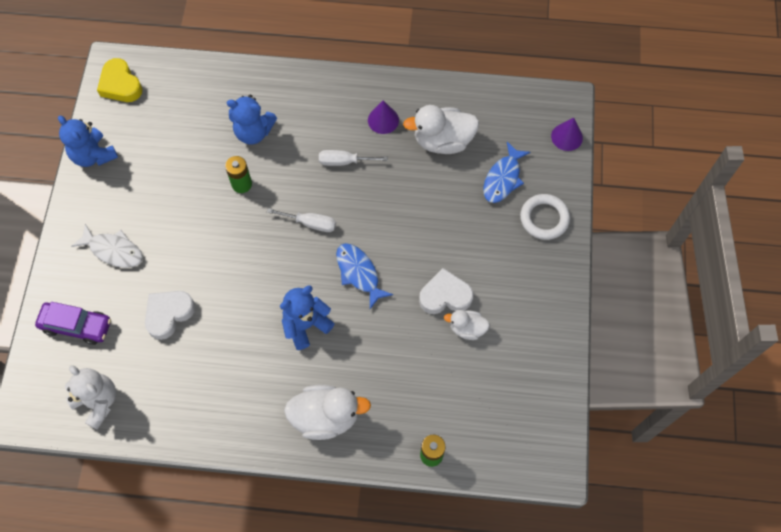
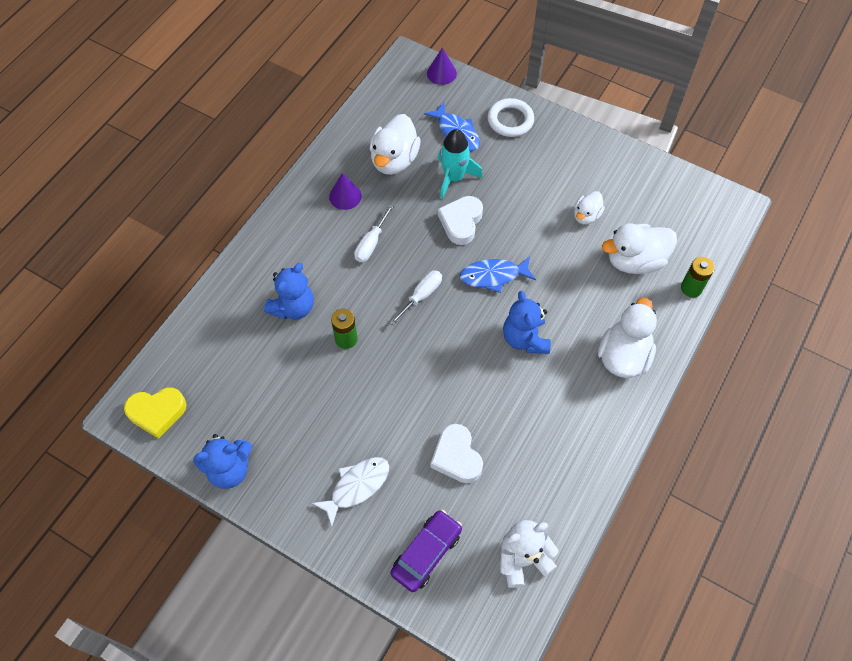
camera: 65 degrees left, 5 degrees down
(437, 391) = (635, 261): none -> white duck
(445, 296) = (548, 219): white heart -> white heart (461, 222)
(449, 197) = (454, 178): none -> turquoise rocket

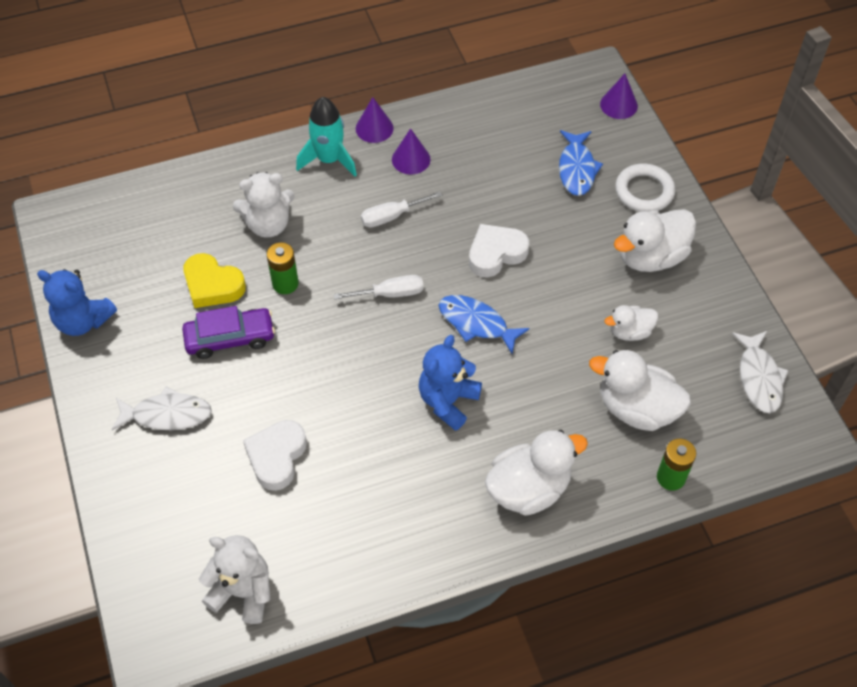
camera: 40 degrees right, 5 degrees down
(157, 412) = (75, 233): yellow heart -> yellow heart (212, 285)
(293, 307) = (268, 225): blue teddy bear -> white teddy bear
(299, 191) = (374, 128): none -> purple cone
(394, 160) = (489, 156): white duck -> white duck (651, 257)
(426, 553) = (167, 517): purple car -> purple car (230, 338)
(454, 178) = (531, 209): turquoise rocket -> turquoise rocket (329, 160)
(680, 192) = (759, 378): none -> white fish

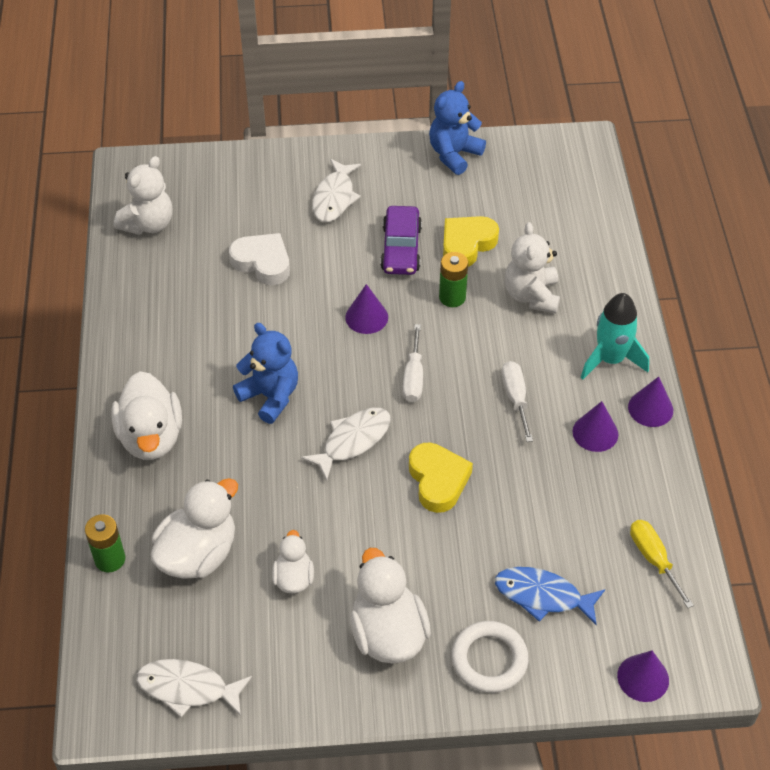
camera: 105 degrees right, 5 degrees down
(328, 346) = (366, 317): none -> purple cone
(476, 323) = (353, 441): blue fish -> white fish
(496, 253) = (438, 480): white heart -> yellow heart
(518, 110) = (653, 559): none -> yellow screwdriver

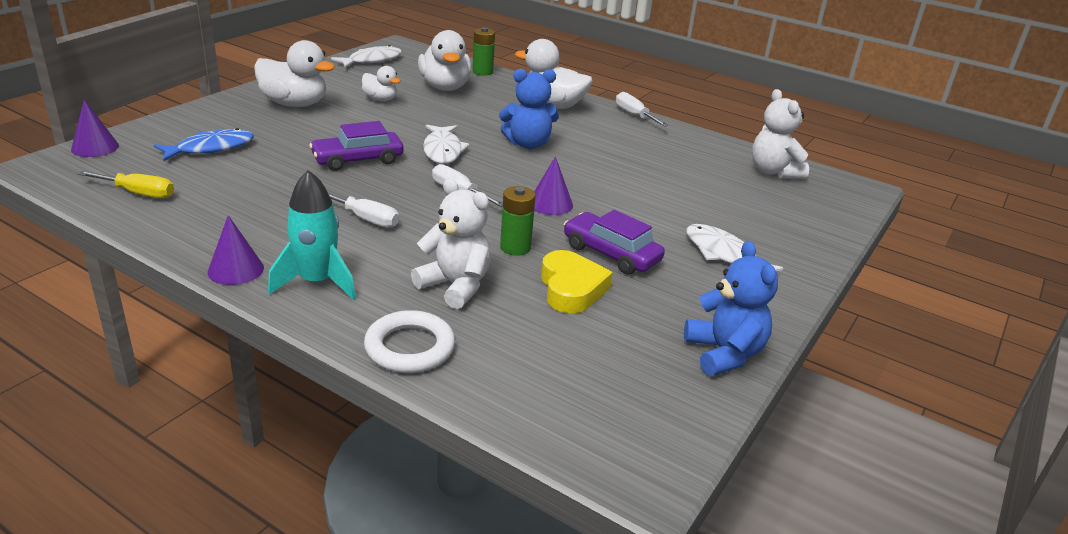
camera: 125 degrees right, 20 degrees down
(109, 365) = (634, 115): none -> white screwdriver
(262, 262) = (672, 192): white heart -> none
(438, 480) = (358, 160): yellow heart -> purple car
(489, 659) = (217, 118): white ring -> white ring (409, 347)
(595, 433) = (270, 232): purple cone -> none

